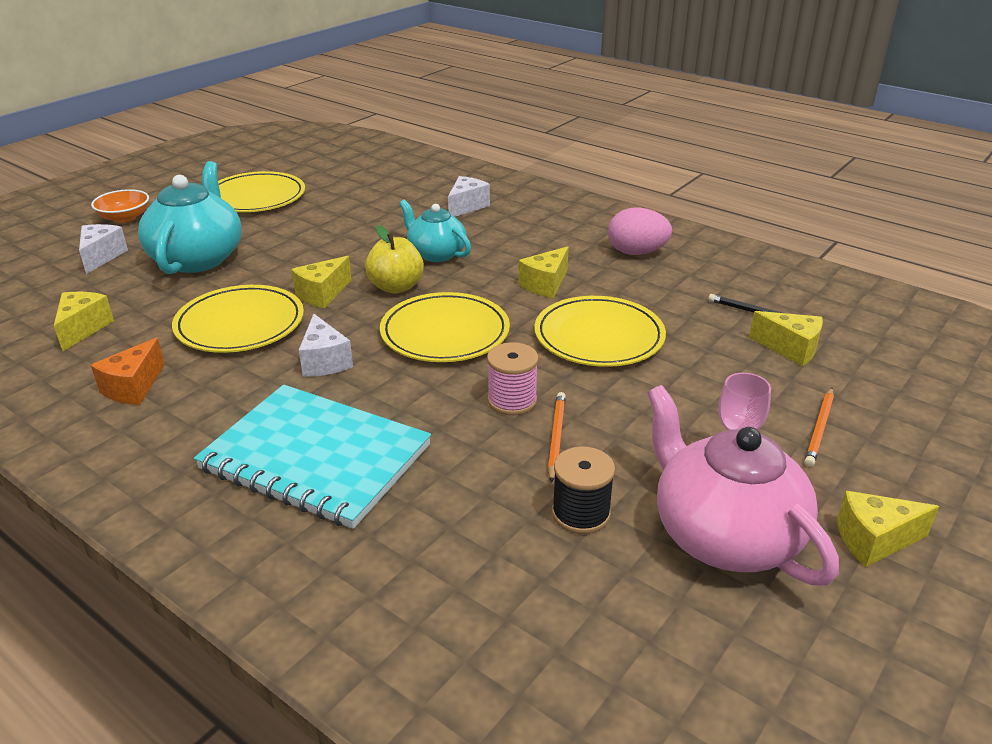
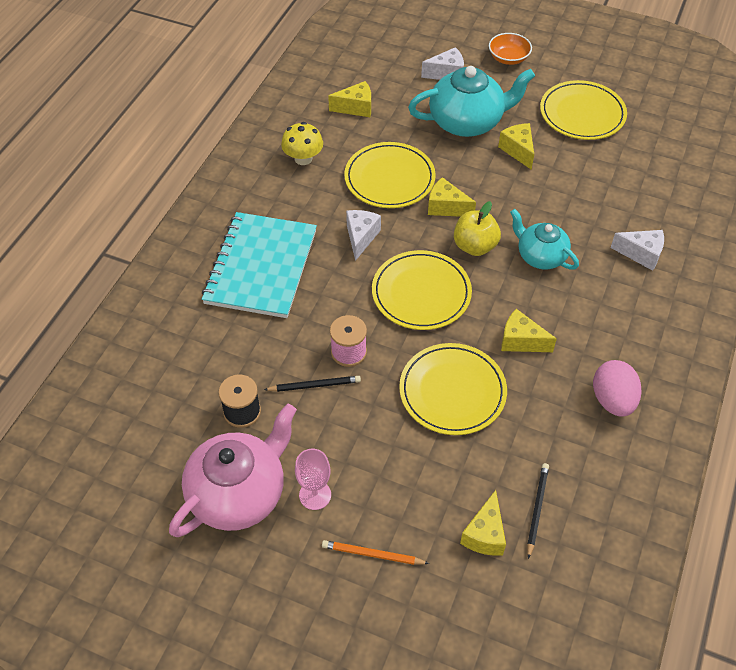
camera: 75 degrees right, 20 degrees up
(133, 387) = (303, 158): orange cheese -> yellow mushroom
(324, 361) = (361, 237): white cheese -> white cheese turned 135 degrees clockwise
(436, 254) = (540, 256): turquoise teapot -> turquoise teapot turned 75 degrees counterclockwise
(556, 437) = (314, 385): orange pencil -> black pencil
(874, 540) = (253, 585): yellow cheese -> yellow cheese (518, 150)

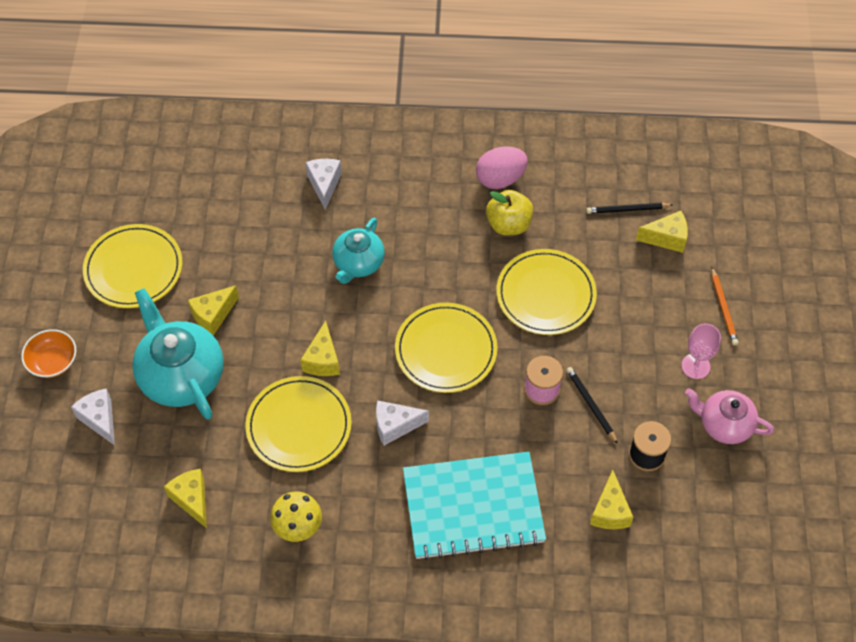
camera: 110 degrees left, 5 degrees up
(239, 493) = (724, 424): pink teapot -> pink teapot, size x0.62
(475, 246) = (367, 321): yellow apple -> yellow apple (508, 224)
(521, 341) = (467, 256): yellow cheese -> yellow cheese (610, 511)

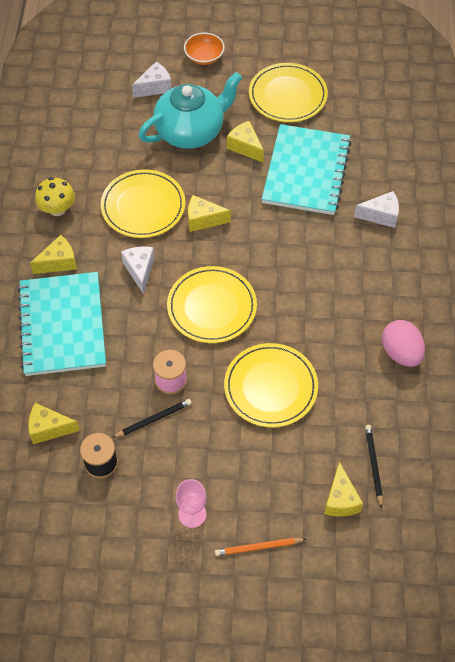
camera: 90 degrees right, 0 degrees up
(192, 499) = (85, 144): yellow cheese -> yellow cheese (59, 262)
(256, 253) = (306, 172): none -> turquoise notebook
(358, 263) = (299, 242): turquoise teapot -> none
(508, 224) = (348, 358): yellow apple -> none
(724, 424) = (128, 534): pink teapot -> none

